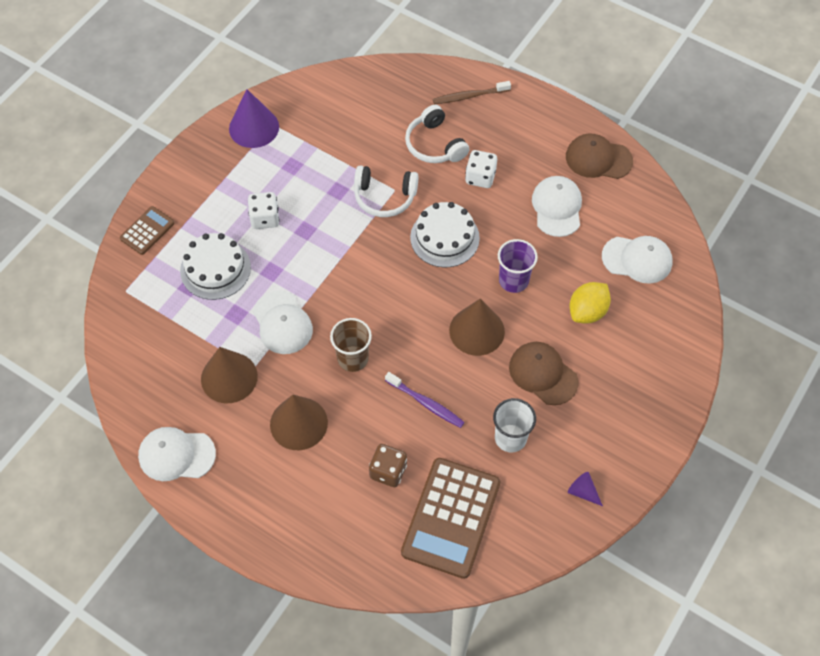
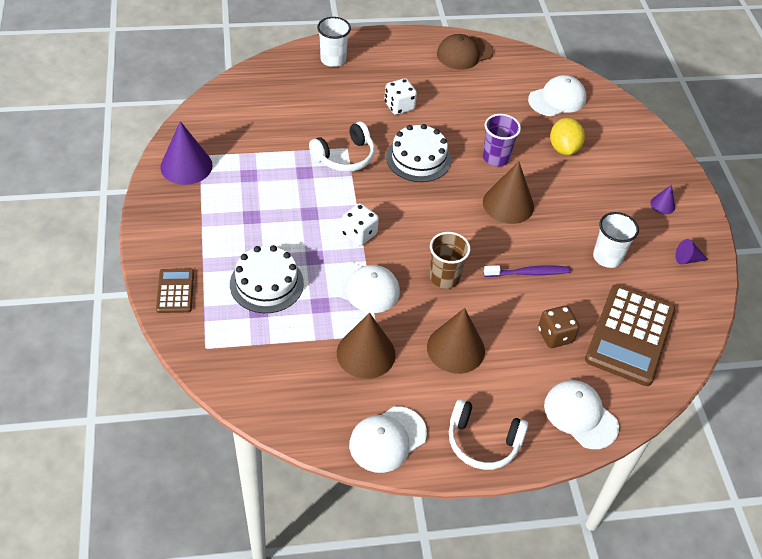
camera: 45 degrees left, 10 degrees down
(265, 218) = (267, 224): white dice -> white dice (359, 234)
(434, 145) = (343, 103): white headphones -> white headphones (482, 442)
(451, 518) = (630, 335): brown calculator -> brown calculator turned 45 degrees clockwise
(469, 96) = (333, 60): brown toothbrush -> white cup
(543, 374) = (581, 204): brown cap -> none
(557, 207) = (472, 97): white cap -> white cap (580, 415)
(620, 427) = (662, 205): none -> purple cone

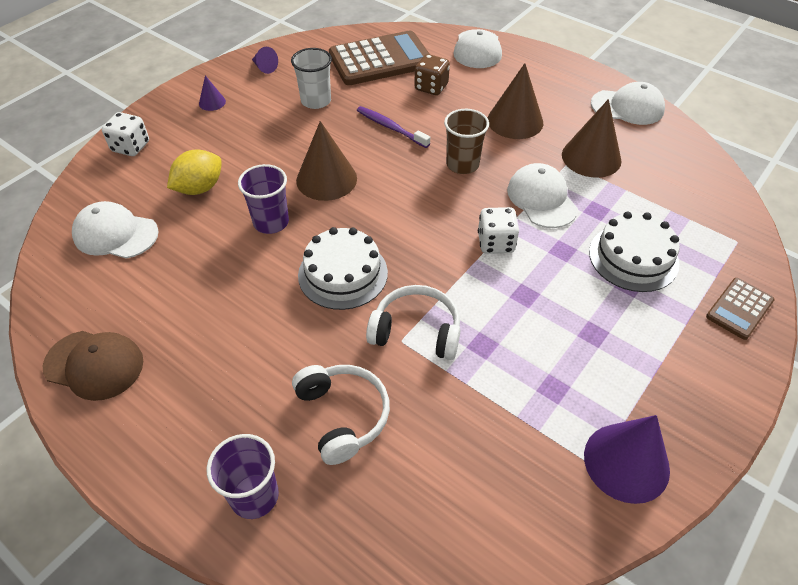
camera: 130 degrees left, 0 degrees up
(333, 60) = (254, 496): white cup -> purple cup
(399, 106) = (275, 349): white dice -> white dice (131, 147)
(482, 442) = (560, 72): white headphones -> white headphones (343, 415)

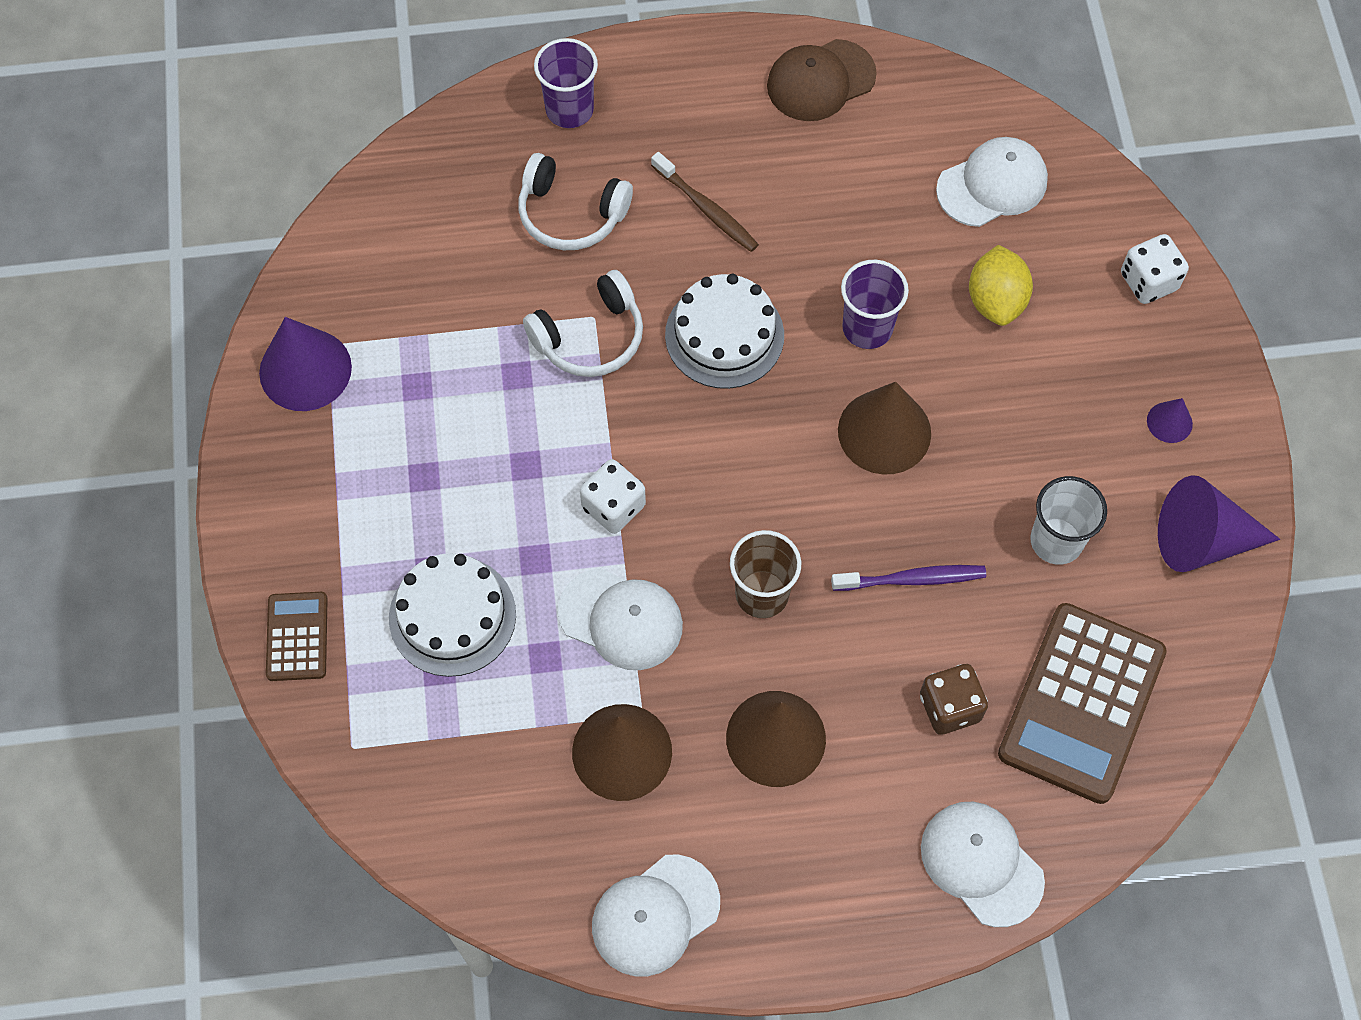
camera: 135 degrees right, 15 degrees up
(262, 346) = (706, 209): none -> brown toothbrush
(264, 67) = (1202, 540): purple cone -> purple cone, size x2.04

